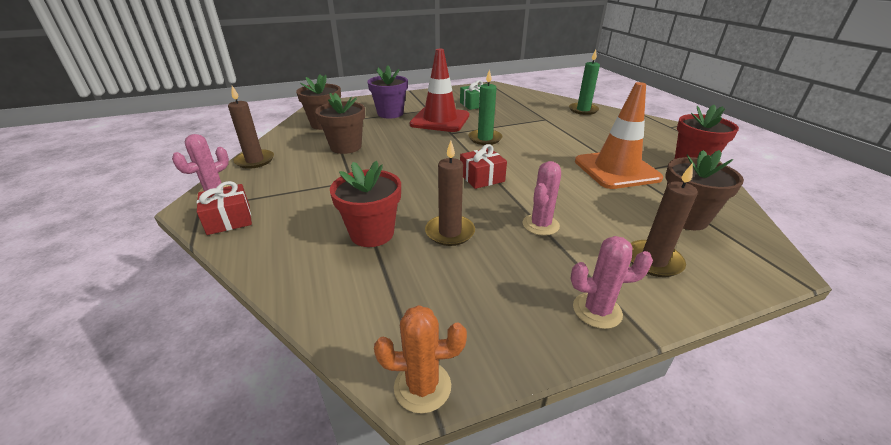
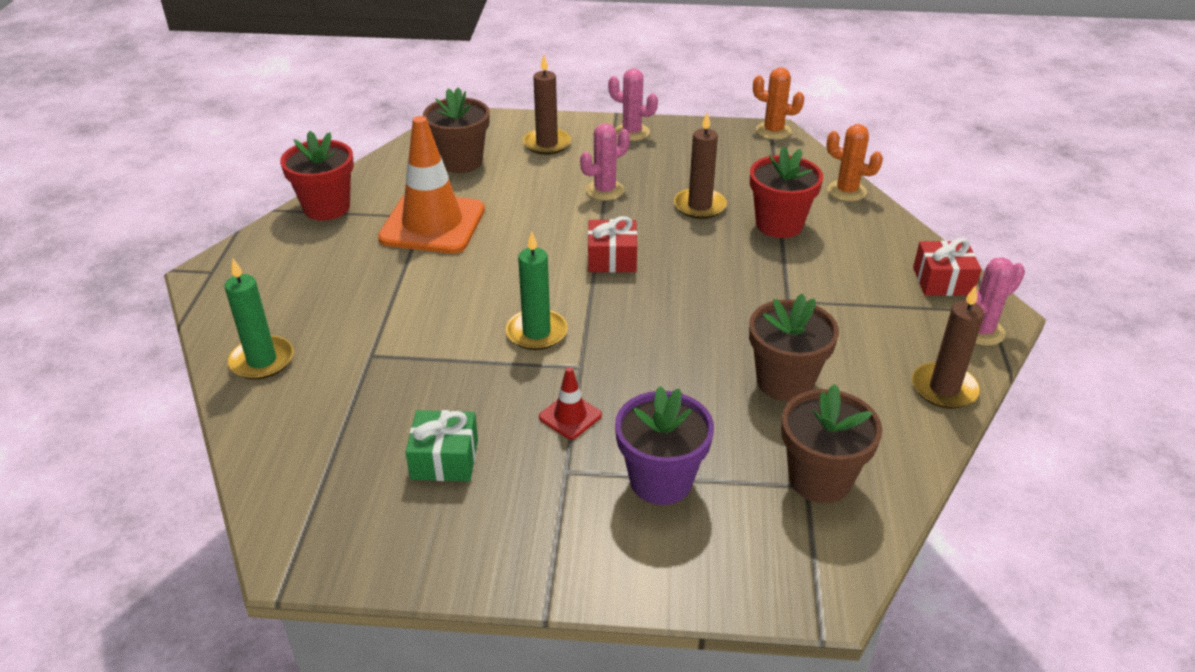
camera: 155 degrees left, 5 degrees up
(306, 294) = (846, 191): none -> orange cactus
(440, 120) = (570, 416): red traffic cone -> red traffic cone, size x0.44

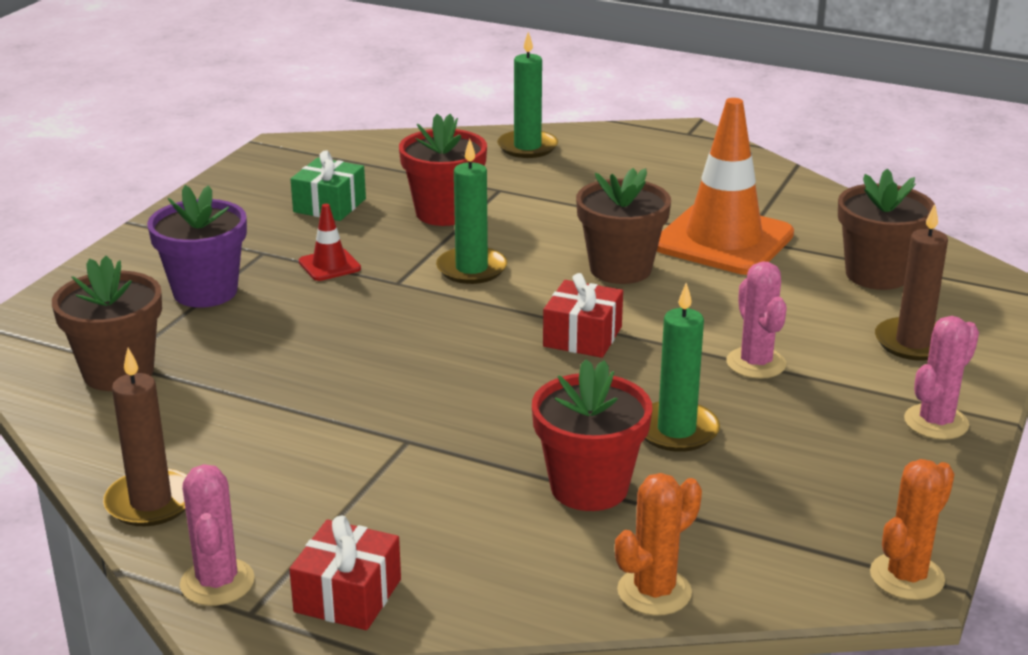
camera: 110 degrees right, 10 degrees down
(327, 207) = (789, 189): red flower pot -> red flower pot (444, 213)
(699, 206) = (676, 430): brown candle -> green candle
(784, 381) = (267, 393): brown flower pot -> brown flower pot (620, 269)

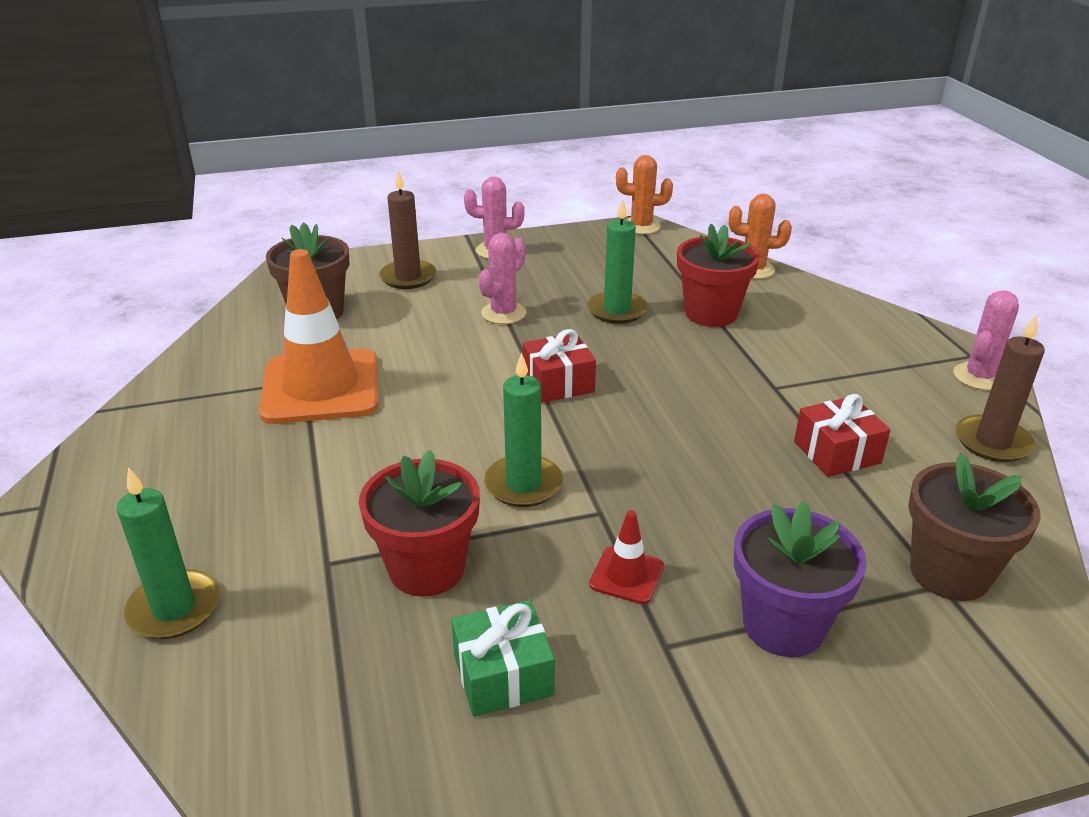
camera: 130 degrees left, 5 degrees up
(348, 595) = (907, 337): red gift -> red gift (837, 452)
(620, 269) = (430, 412): brown flower pot -> none

